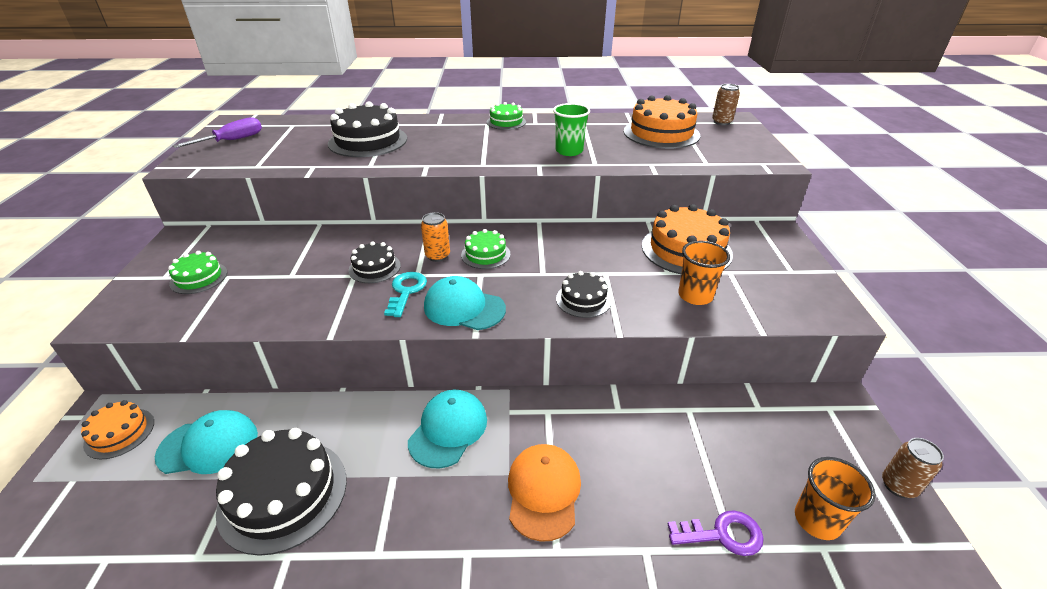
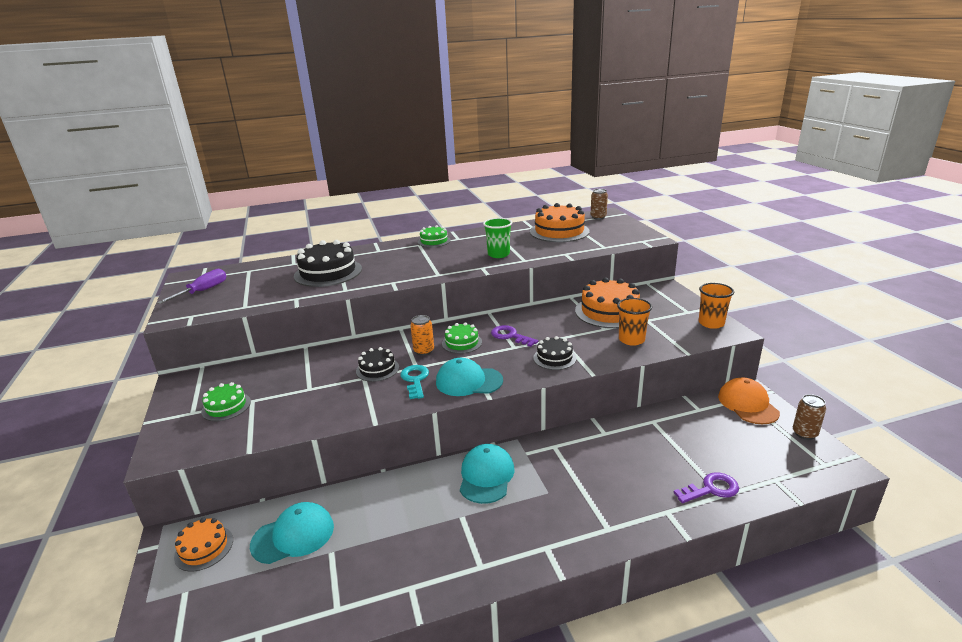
camera: 15 degrees left, 10 degrees down
(283, 494) = (381, 550): black cake -> none
(543, 492) = (579, 496): orange cap -> orange cap (747, 404)
(546, 257) = (510, 336): none -> purple key
(817, 520) = (765, 465): orange cup -> orange cup (711, 323)

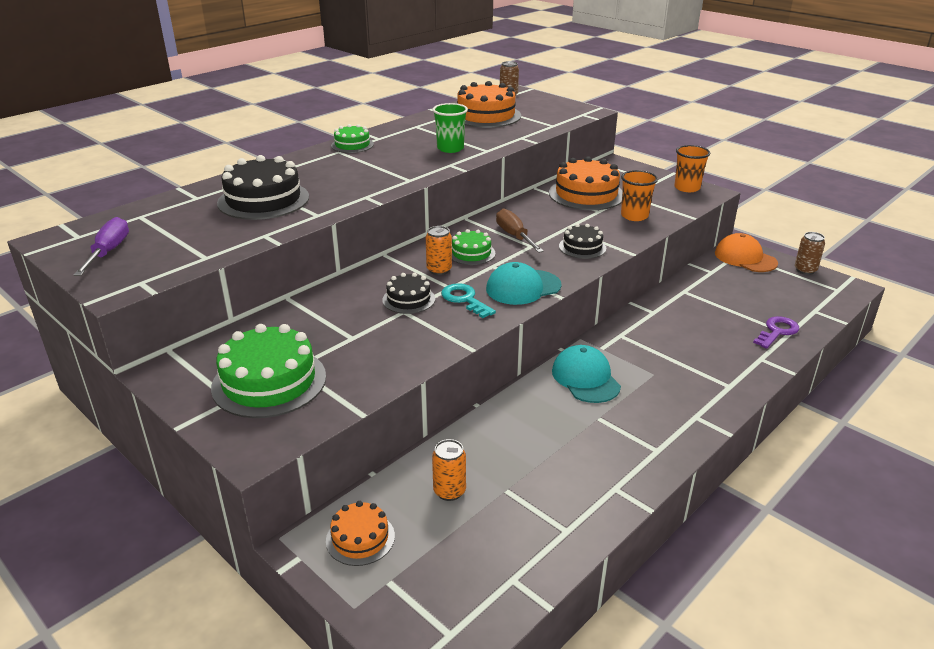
camera: 30 degrees left, 5 degrees up
(226, 406) = (269, 382): green cake -> green cake, size x1.82
(293, 535) = (449, 491): turquoise cap -> orange can
(510, 336) = (515, 236): purple key -> brown screwdriver

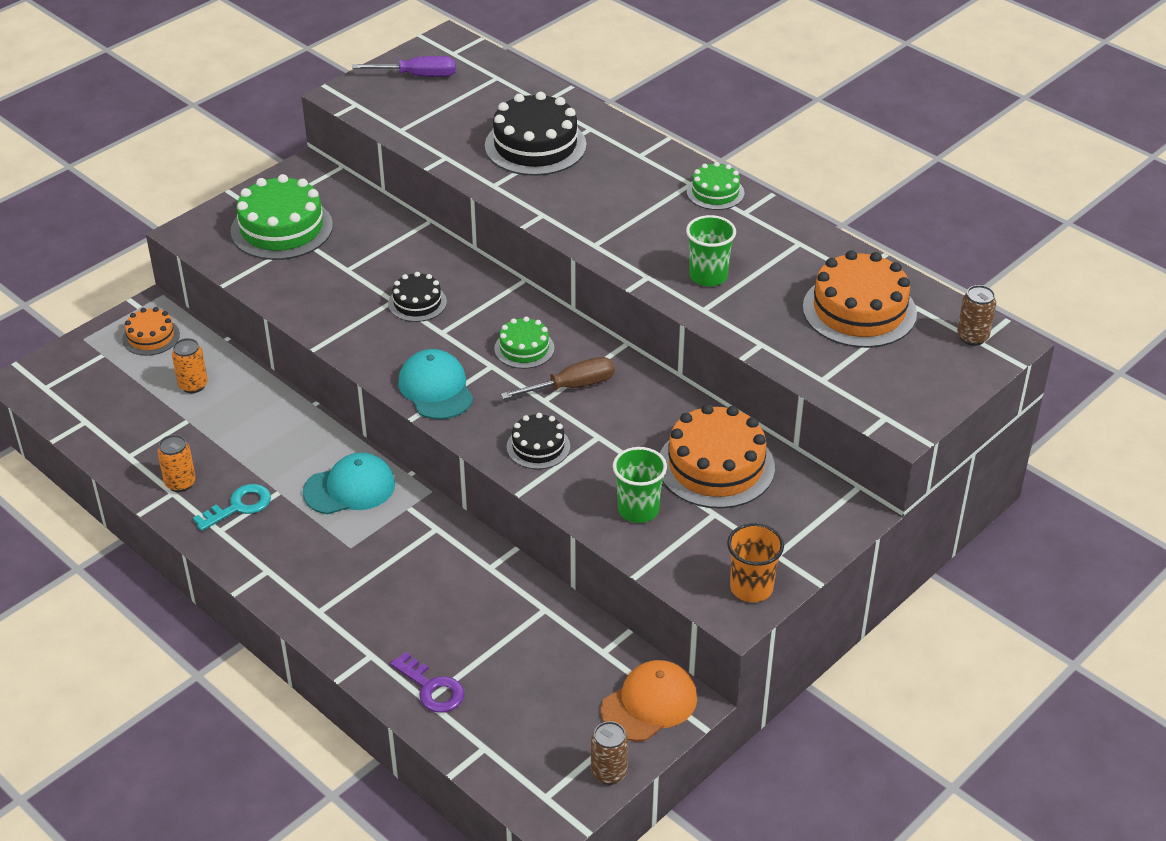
camera: 90 degrees right, 10 degrees up
(439, 270) = (482, 323): orange can -> orange can (180, 483)
(464, 299) = (413, 343): turquoise key -> turquoise key (239, 506)
(634, 216) = (638, 510): orange cup -> green cup

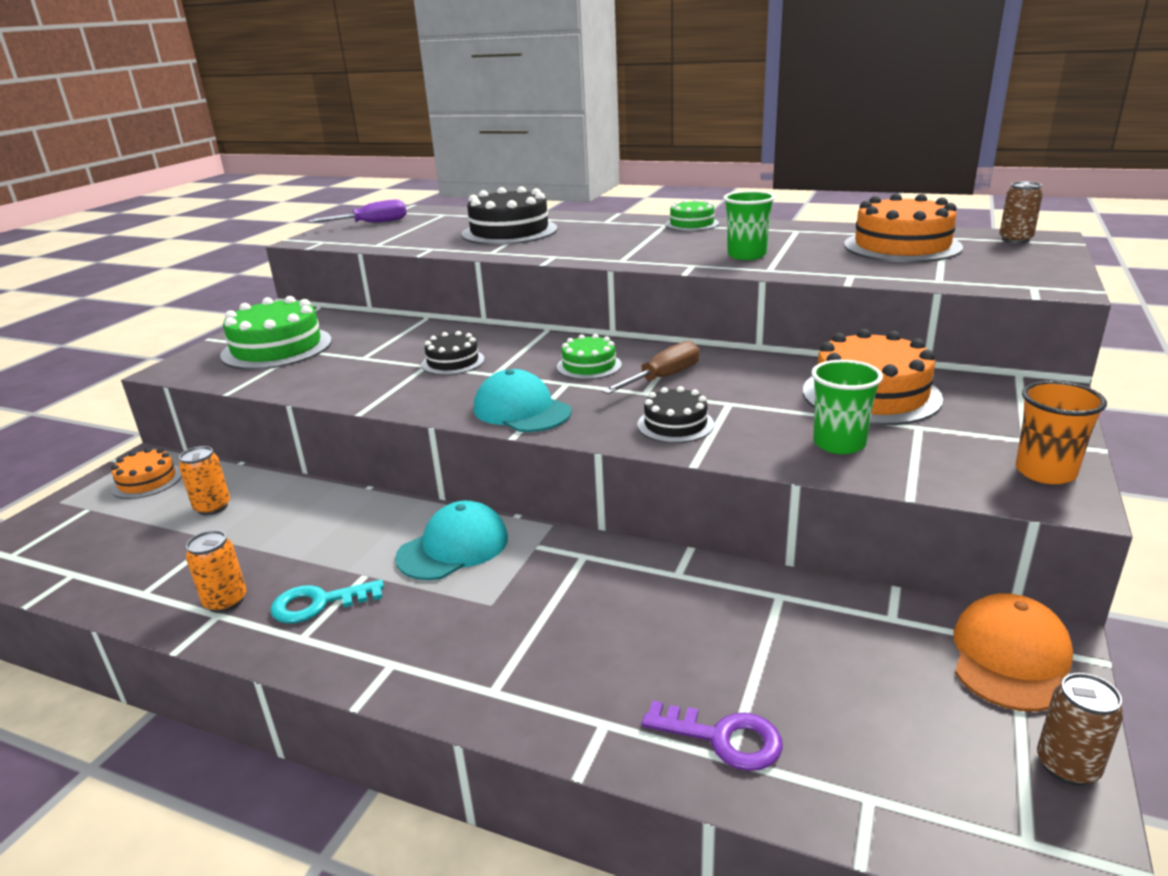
camera: 20 degrees left, 15 degrees down
(239, 506) = (318, 603): turquoise key -> turquoise key turned 135 degrees counterclockwise

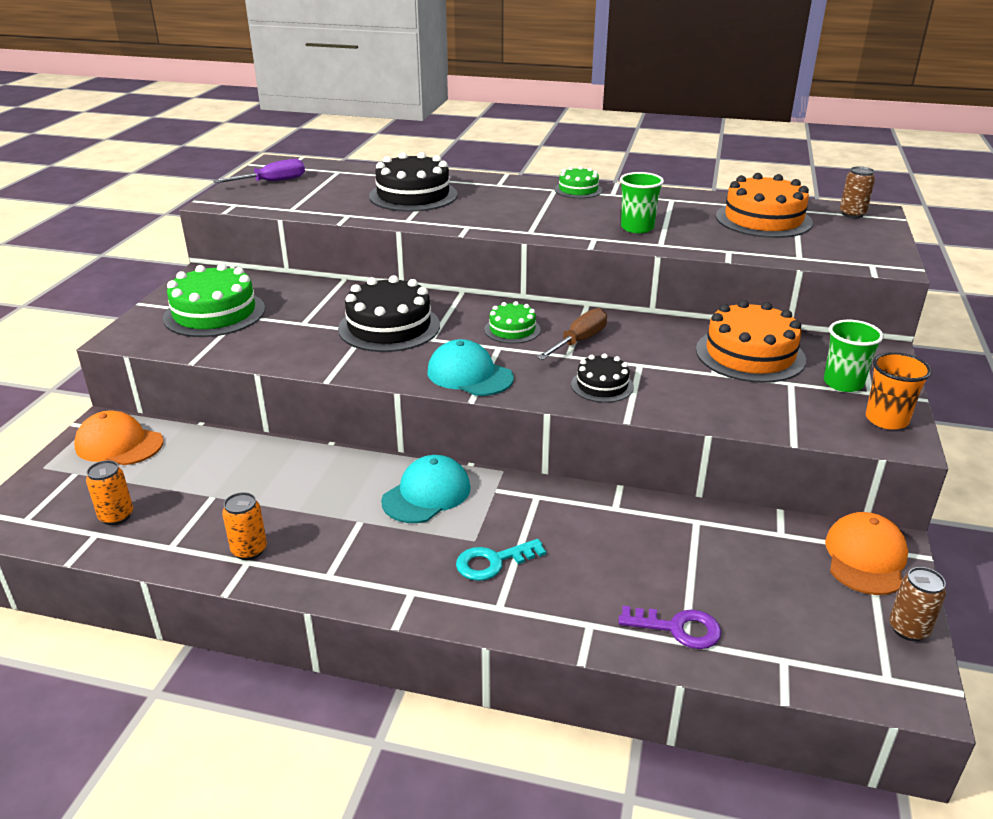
camera: 10 degrees left, 5 degrees up
(147, 481) = (119, 444): orange cake -> orange cap
(213, 507) = (195, 467): orange can -> orange can (116, 516)
(318, 603) = (330, 547): turquoise key -> turquoise key (493, 562)
(453, 362) = (389, 327): black cake -> black cake, size x1.82
(839, 443) = (734, 400): green cup -> green cup (843, 383)

